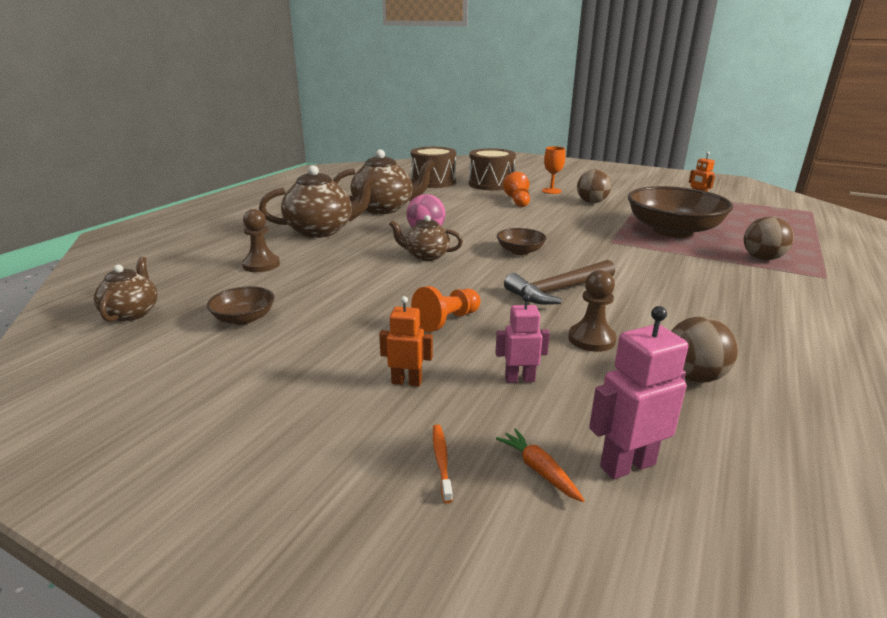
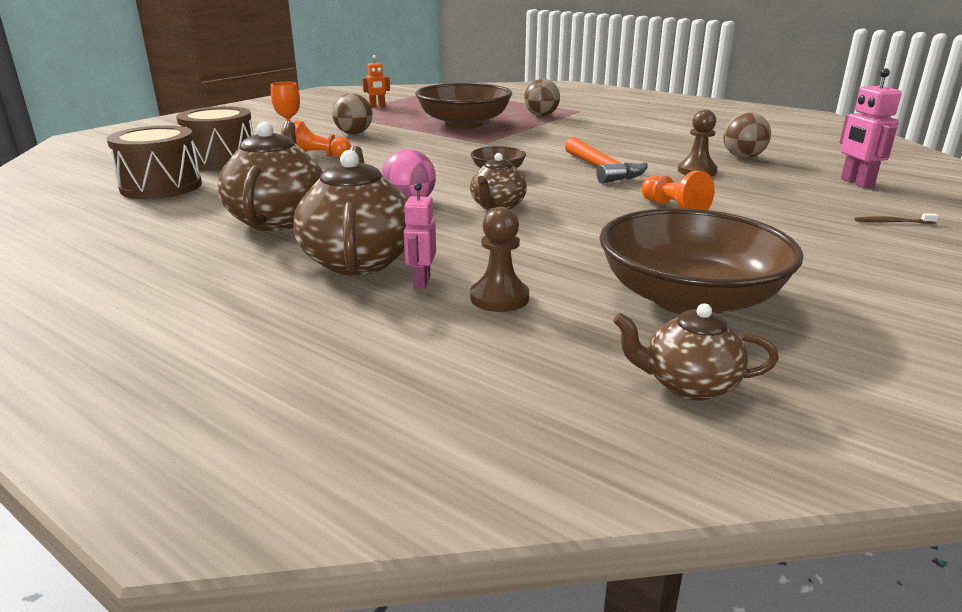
camera: 80 degrees left, 0 degrees up
(244, 318) = (689, 299): brown bowl -> brown bowl, size x2.18
(406, 382) = (794, 227): orange robot -> none
(441, 461) = (893, 222): orange toothbrush -> brown toothbrush
(519, 379) = (770, 195): pink robot -> pink robot (421, 282)
(539, 470) = (879, 200): orange carrot -> none
(558, 290) = (602, 169): brown hammer -> orange hammer

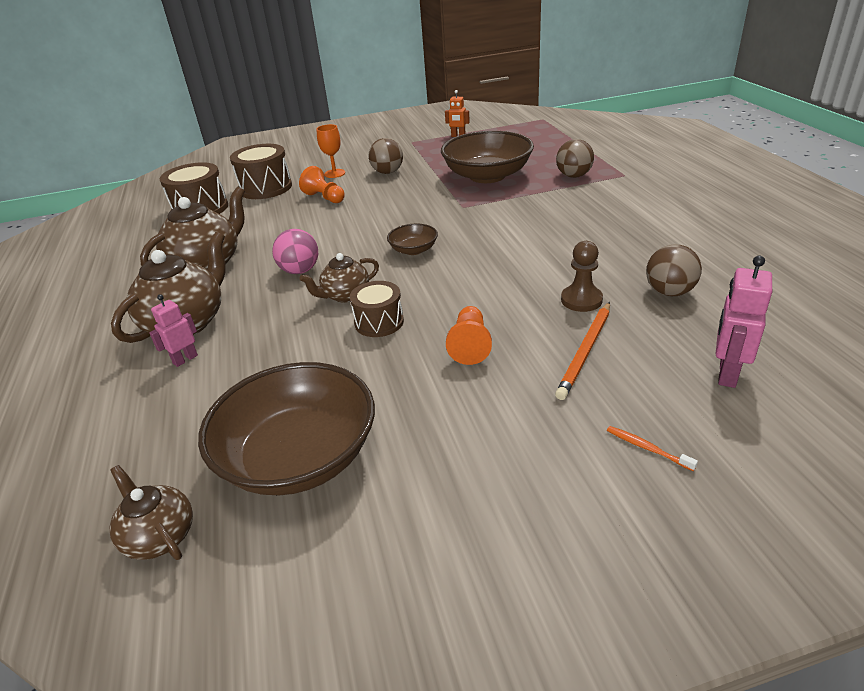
camera: 40 degrees right, 10 degrees up
(499, 298) = (198, 396): brown pawn -> none
(568, 214) = (379, 322): none -> brown drum
(602, 169) = (499, 272): orange hammer -> none
(757, 192) = (585, 351): none -> orange pencil
(893, 222) = (647, 448): brown toothbrush -> orange toothbrush

